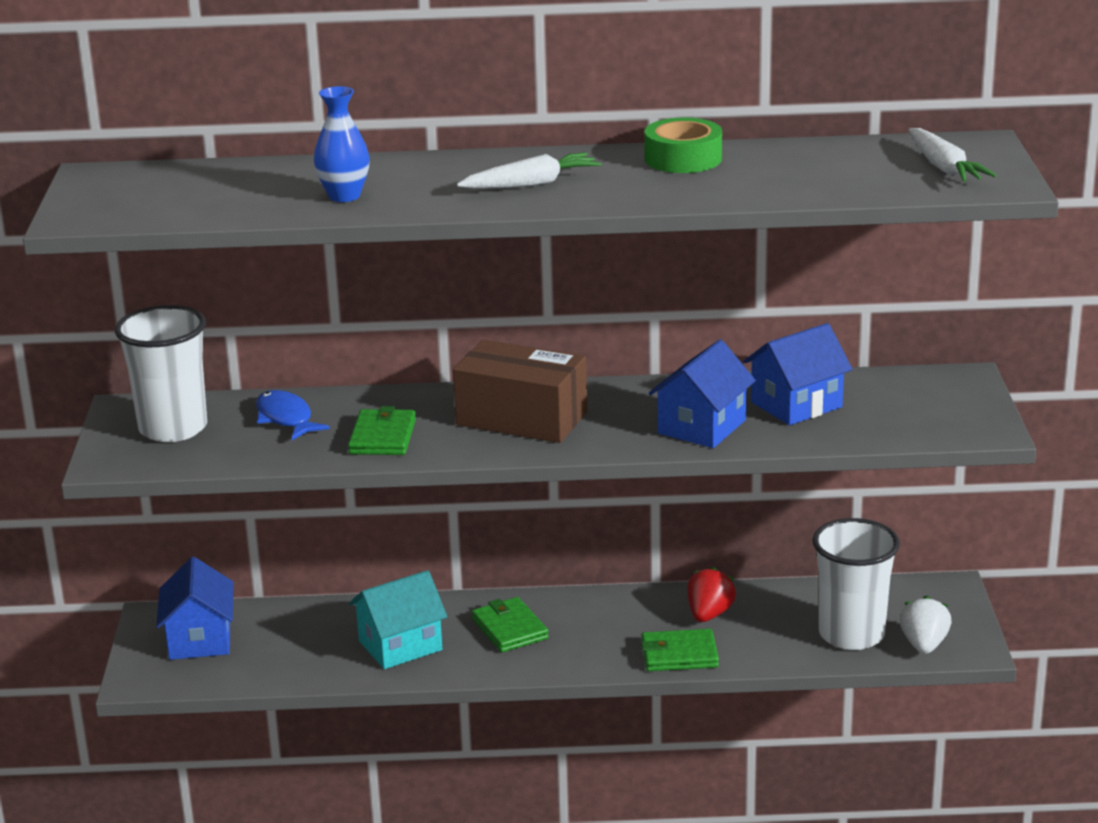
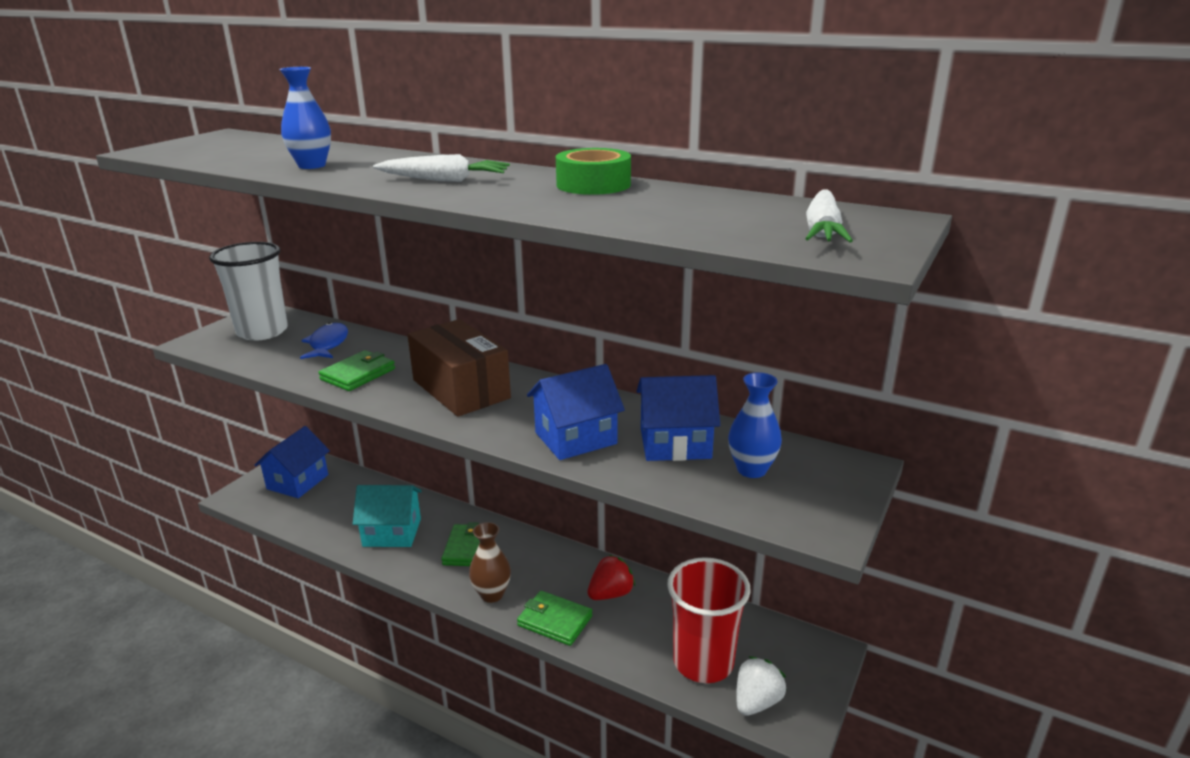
camera: 30 degrees right, 0 degrees up
(588, 657) = (492, 594): none -> brown vase
(851, 634) = (703, 662): white cup -> red cup
(884, 405) = (751, 470): none -> blue vase

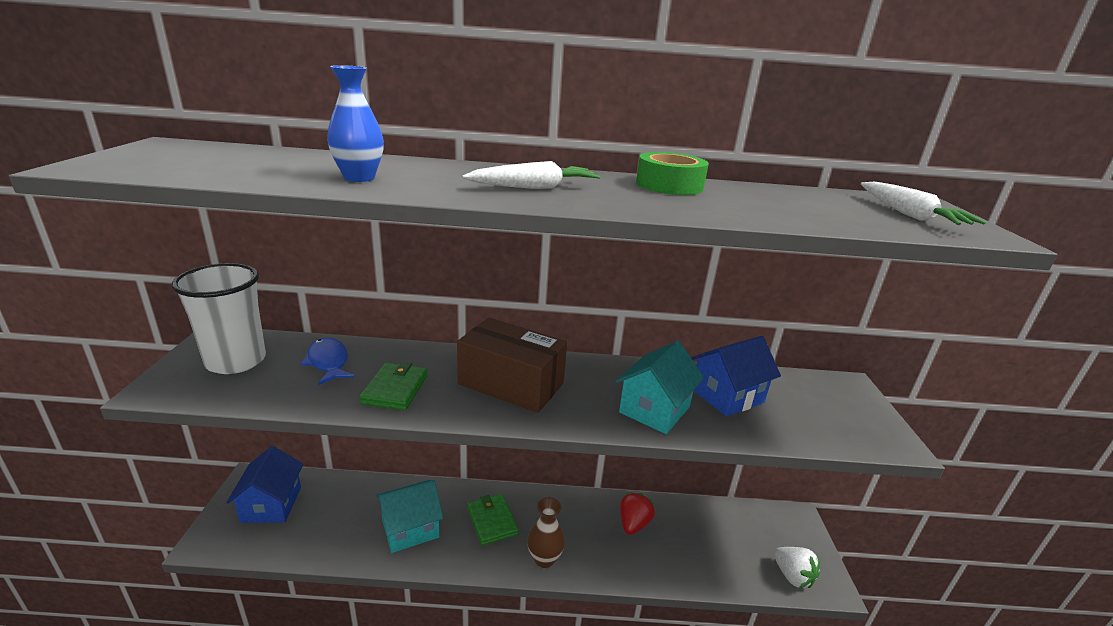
camera: 30 degrees left, 0 degrees up
(555, 621) = (611, 564): green wallet -> none
(575, 438) = (654, 409): blue house -> turquoise house
(703, 662) = (737, 558): red cup -> none
(751, 470) = (797, 405): blue vase -> none
(756, 702) = (792, 576): white strawberry -> white strawberry turned 135 degrees clockwise

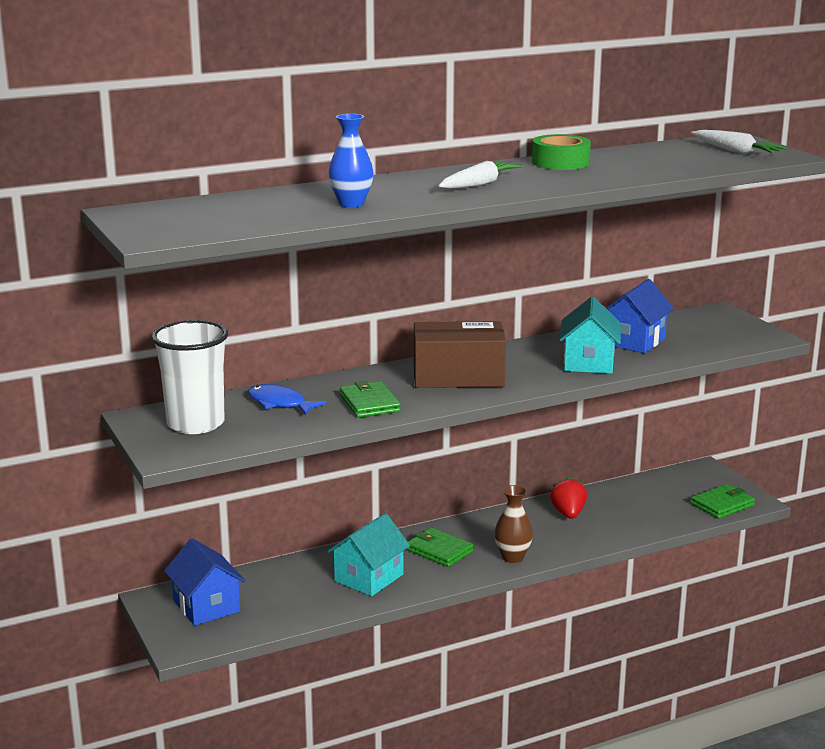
camera: 25 degrees left, 5 degrees down
(792, 576) = (722, 505): white strawberry -> green wallet

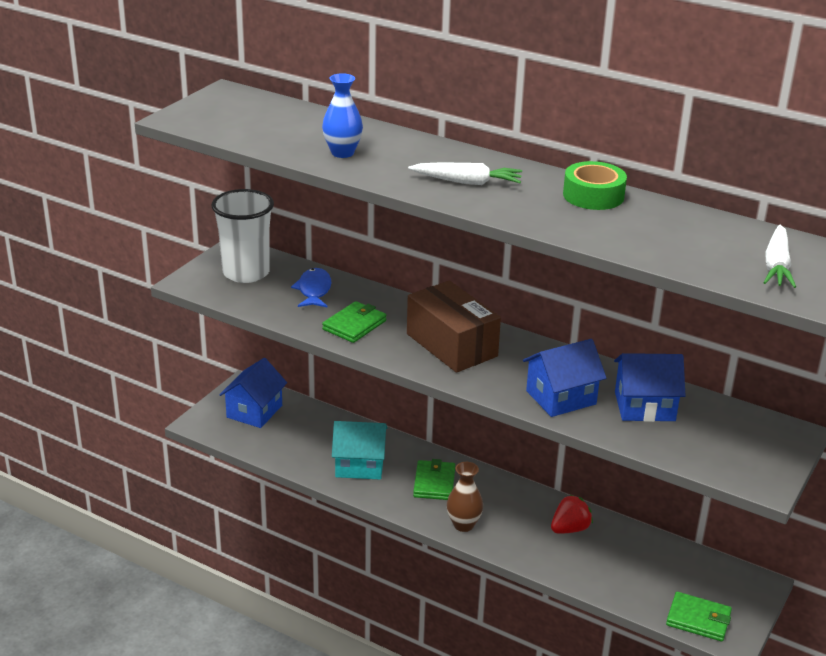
camera: 55 degrees right, 10 degrees up
(588, 363) = (561, 397): turquoise house -> blue house

